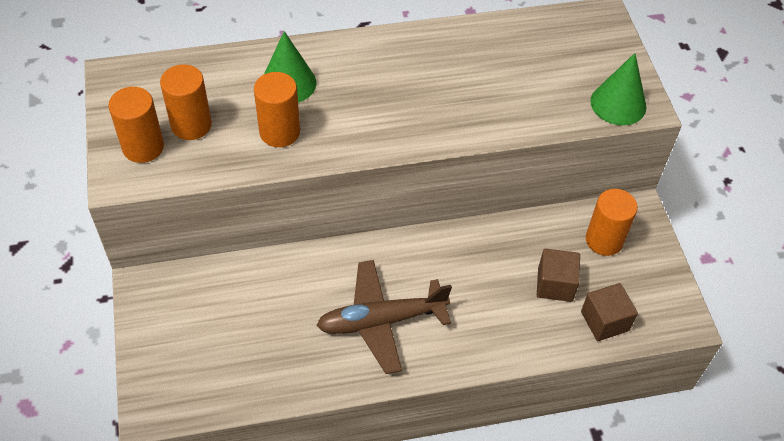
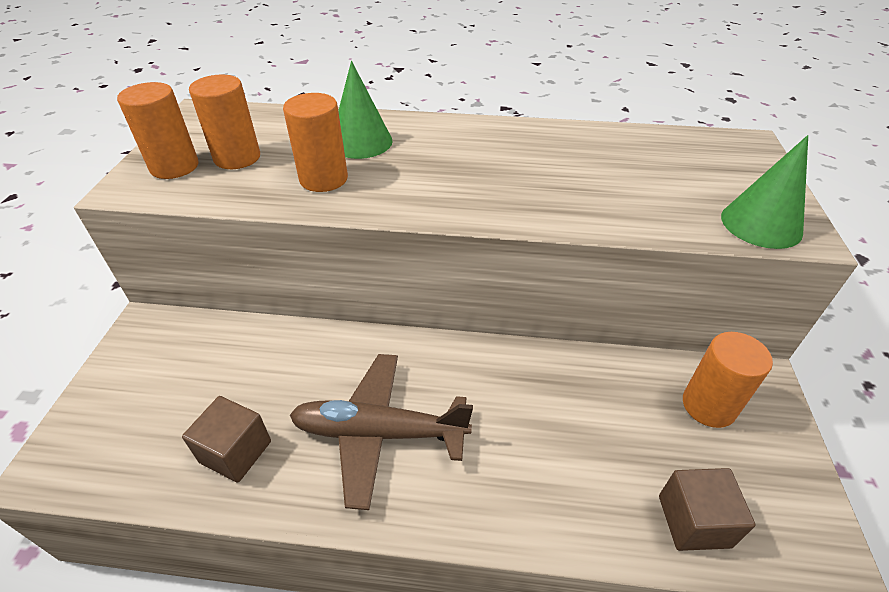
camera: 20 degrees right, 10 degrees down
(555, 284) = (627, 447): brown cube -> brown cube (235, 451)

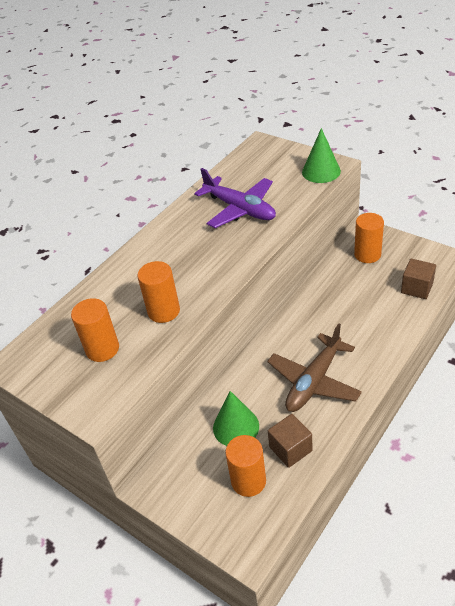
camera: 55 degrees left, 0 degrees up
(174, 167) = (86, 384): orange cylinder -> orange cylinder (248, 481)
(361, 142) = (134, 285): green cone -> green cone (236, 427)
(579, 173) = (240, 209): none -> purple plane

